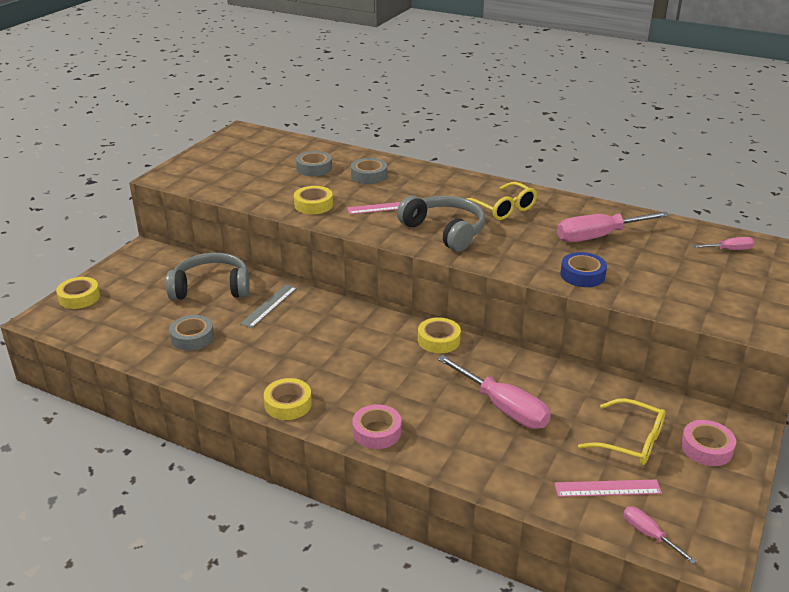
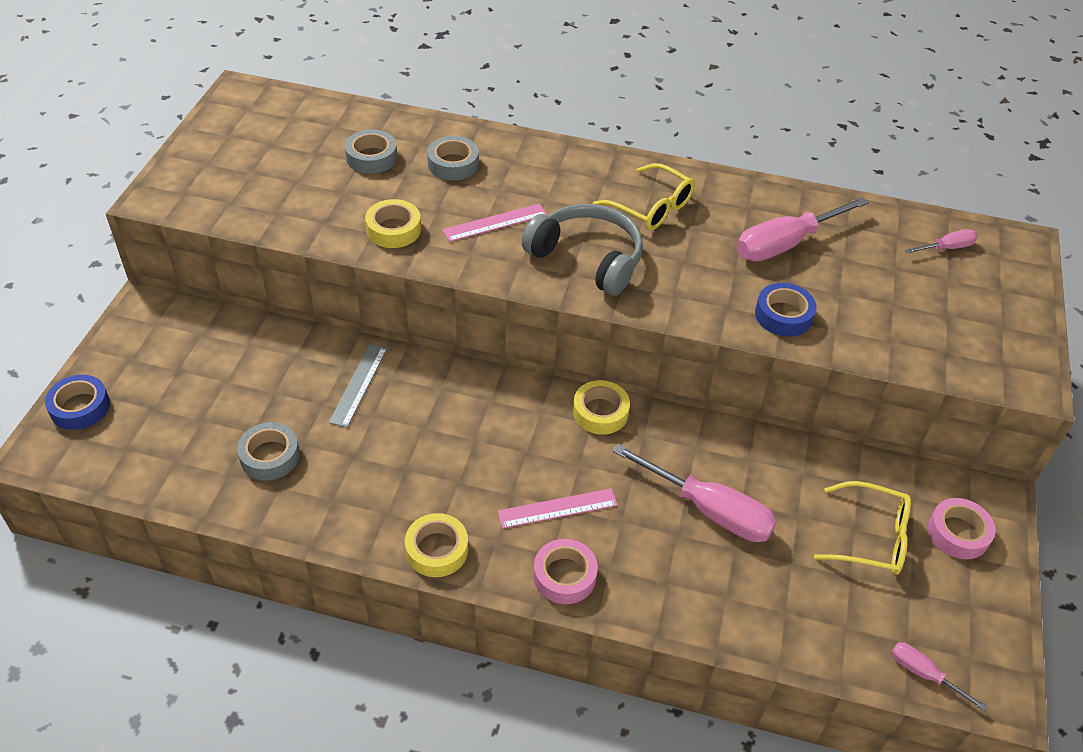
camera: 15 degrees left, 15 degrees up
(79, 297) = (80, 407): yellow tape -> blue tape
(211, 288) = (267, 364): grey headphones -> none
(607, 488) = (862, 614): pink ruler -> pink ruler (557, 508)

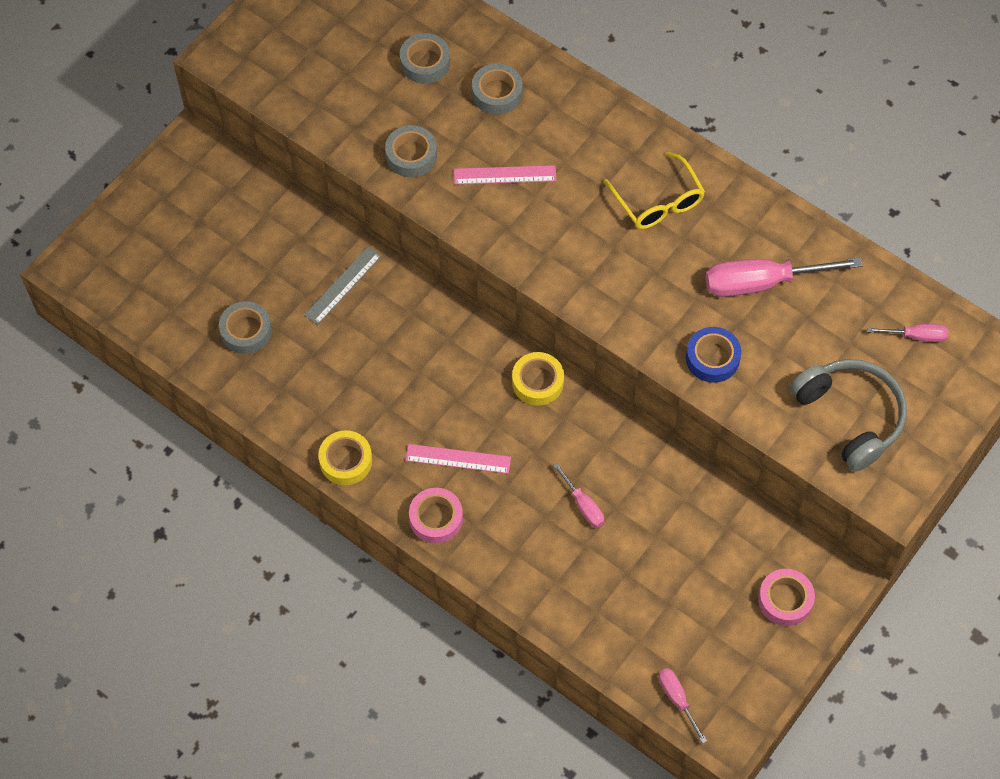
camera: 25 degrees right, 15 degrees up
(80, 407) = (111, 233): blue tape -> none
(393, 229) = (411, 155): yellow tape -> grey tape
(587, 258) = (569, 241): grey headphones -> grey headphones (850, 416)
(710, 511) = (583, 505): pink screwdriver -> pink screwdriver, size x0.50
(871, 538) = (707, 577): yellow glasses -> none

